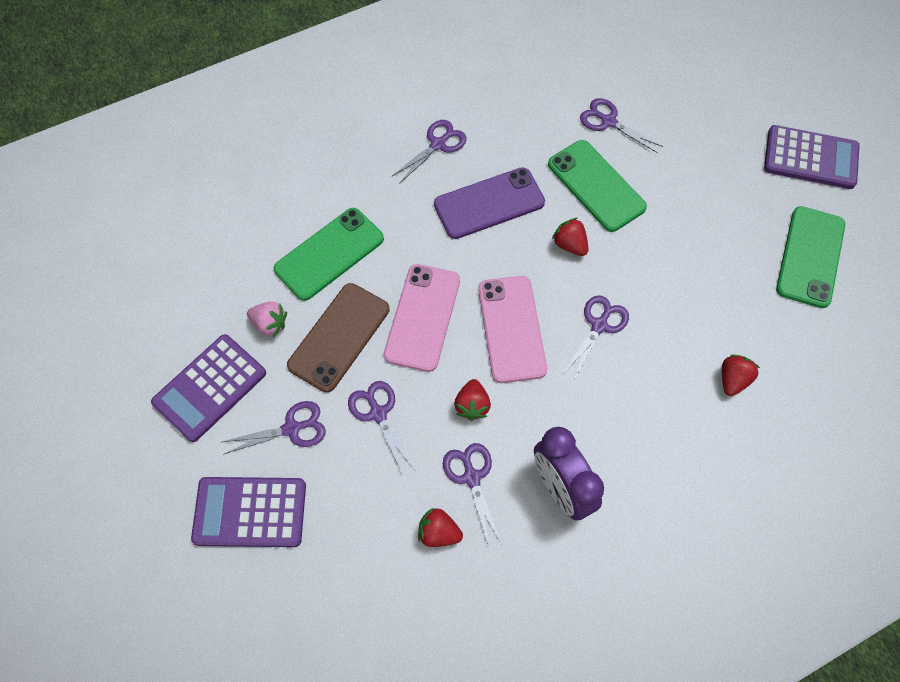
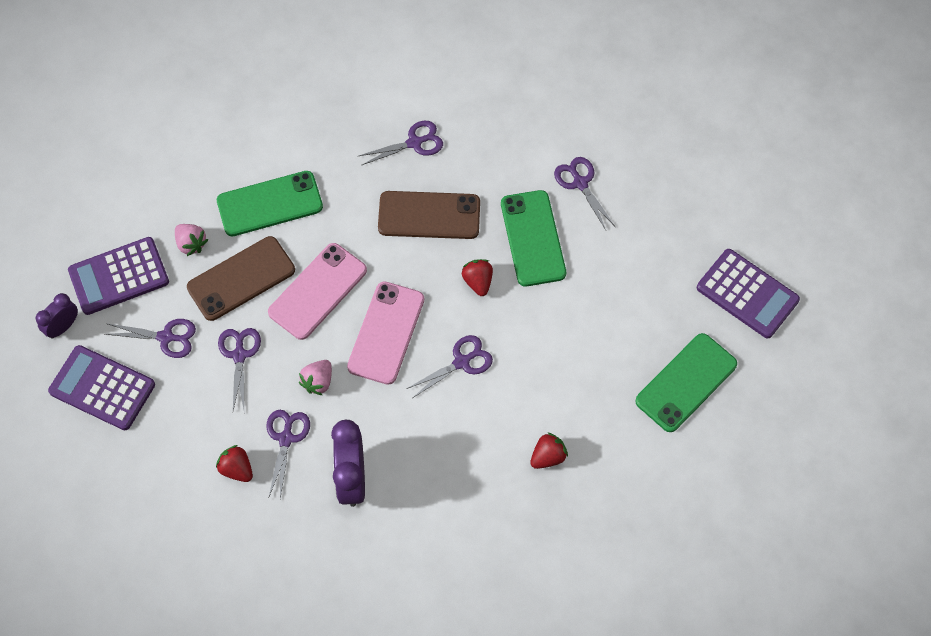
camera: 25 degrees right, 0 degrees up
(174, 465) = (63, 327): none -> purple clock
(472, 405) = (318, 382): red strawberry -> pink strawberry
(489, 203) = (429, 215): purple phone -> brown phone

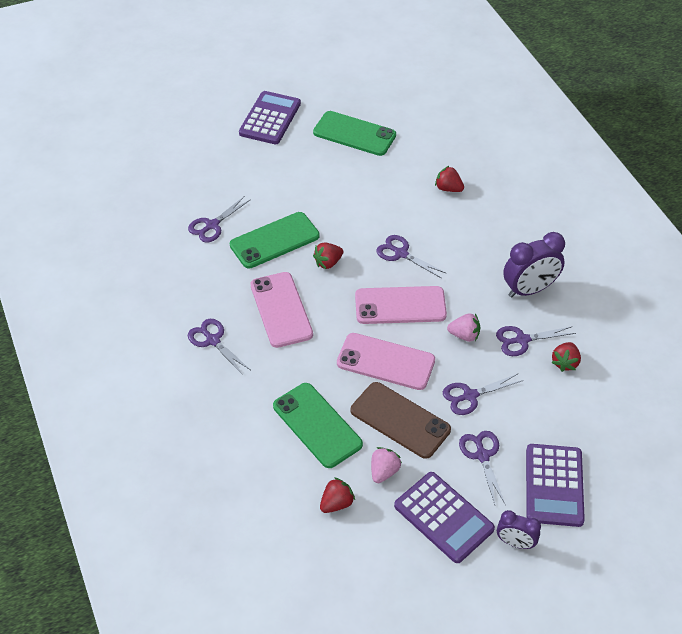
camera: 110 degrees left, 15 degrees down
(178, 193) = (336, 503): none -> red strawberry
(429, 215) = (281, 310): brown phone -> pink phone

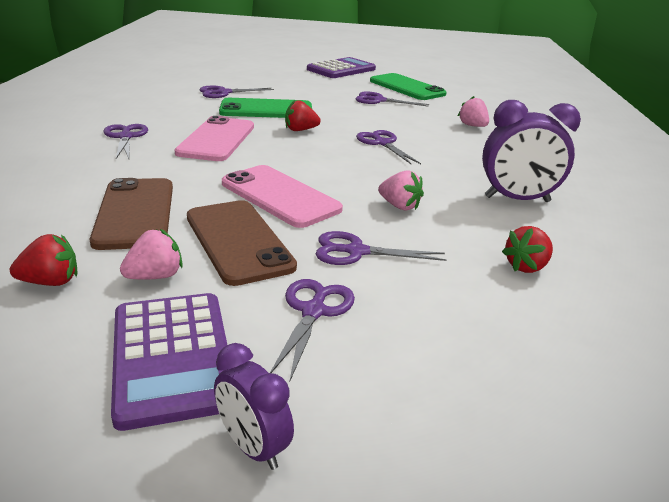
camera: 25 degrees right, 20 degrees down
(317, 425) = (135, 213): green phone -> brown phone
(400, 305) = (344, 169): pink phone -> none
(448, 188) = (472, 126): red strawberry -> pink strawberry
(522, 340) = (475, 230): purple scissors -> purple scissors (378, 100)
(554, 485) = (403, 392): purple calculator -> none

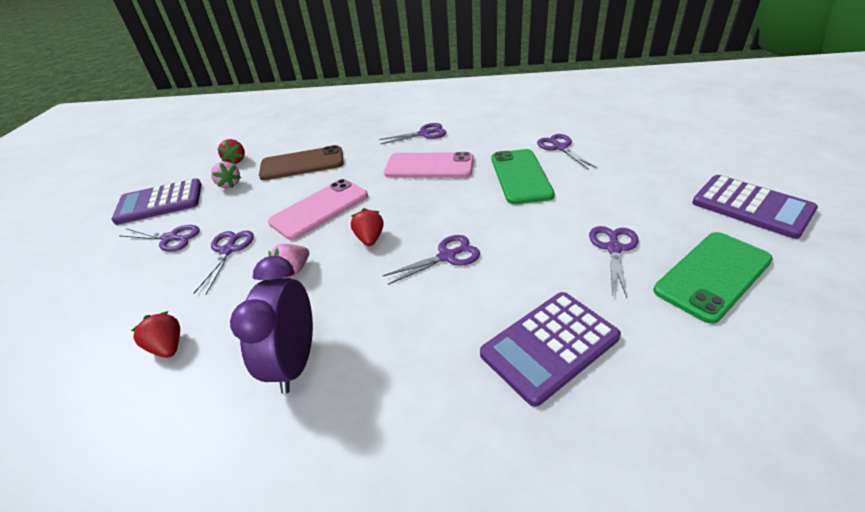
camera: 95 degrees right, 10 degrees up
(238, 241) = (258, 202): brown phone -> none
(253, 447) = (90, 232): purple clock -> none
(300, 130) = (468, 202): red strawberry -> red strawberry (370, 239)
(472, 126) = (549, 346): pink strawberry -> purple calculator

